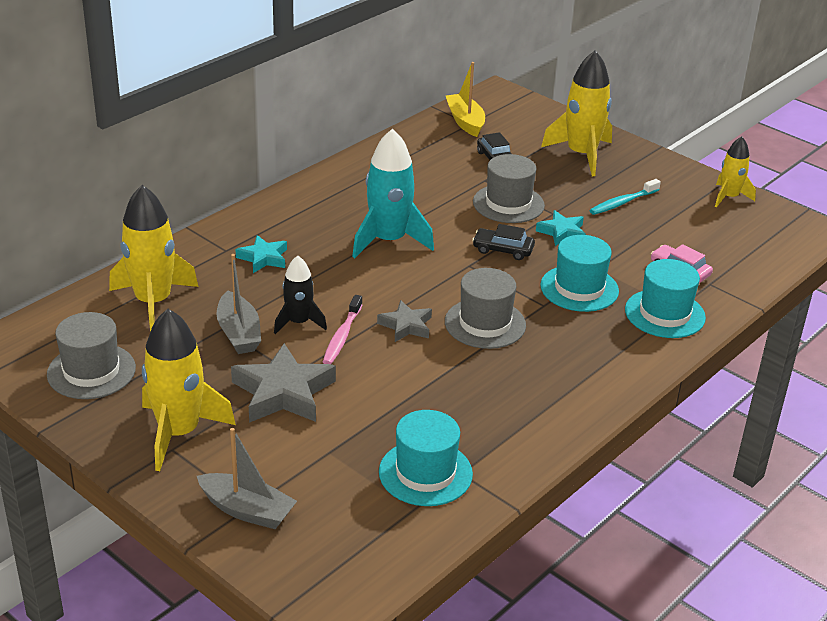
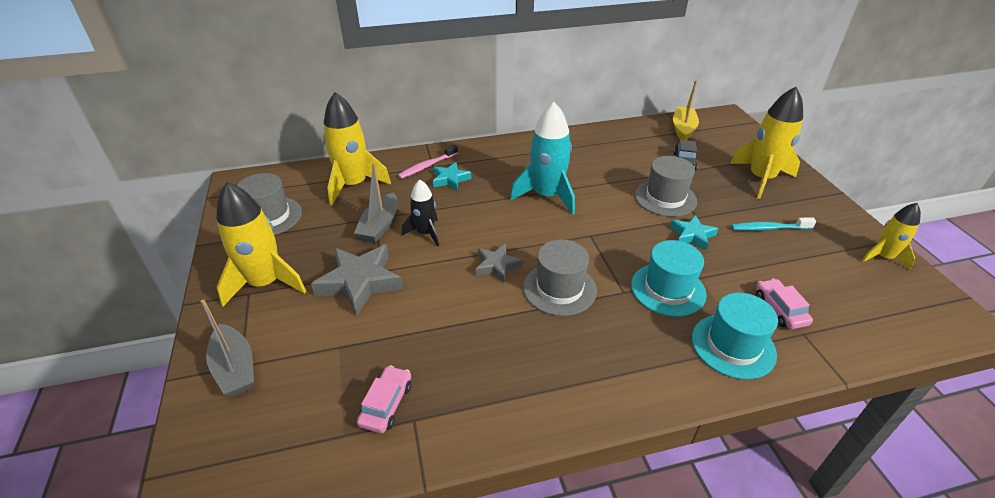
camera: 35 degrees right, 5 degrees up
(342, 336) = (443, 255): pink toothbrush -> pink toothbrush (427, 166)
(425, 473) = (386, 404): turquoise hat -> pink car
(503, 250) = (629, 232): black car -> none

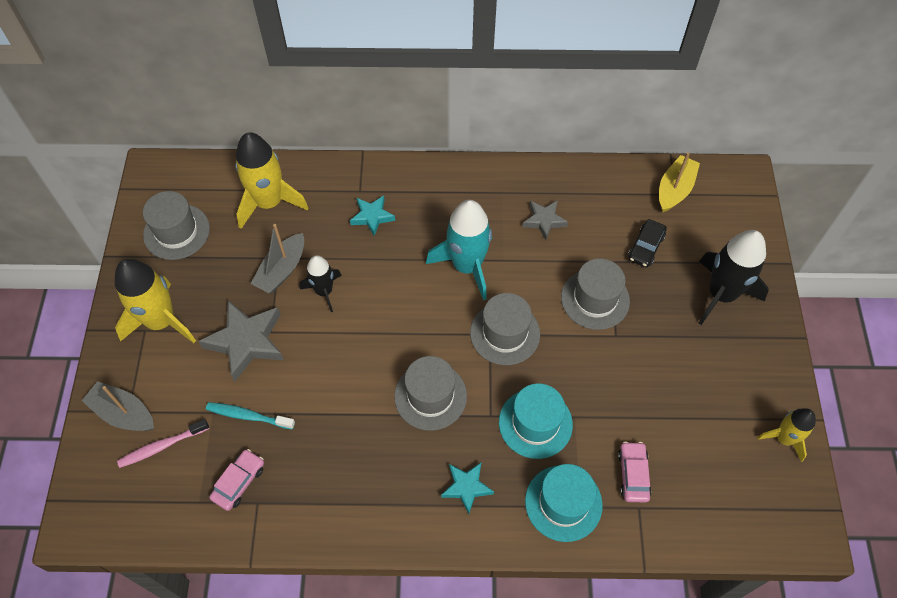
camera: 15 degrees right, 20 degrees up
(235, 368) = (123, 413): grey boat -> grey boat turned 135 degrees clockwise
(427, 166) = (353, 189): pink toothbrush -> pink toothbrush (162, 446)
(497, 266) = (380, 352): grey star -> grey star (544, 220)
(603, 232) = (505, 333): none -> grey hat
(692, 235) = (596, 360): turquoise star -> turquoise star (466, 487)
(761, 179) = (721, 294): yellow rocket -> black rocket
(768, 228) = (685, 370): turquoise toothbrush -> turquoise toothbrush (248, 416)

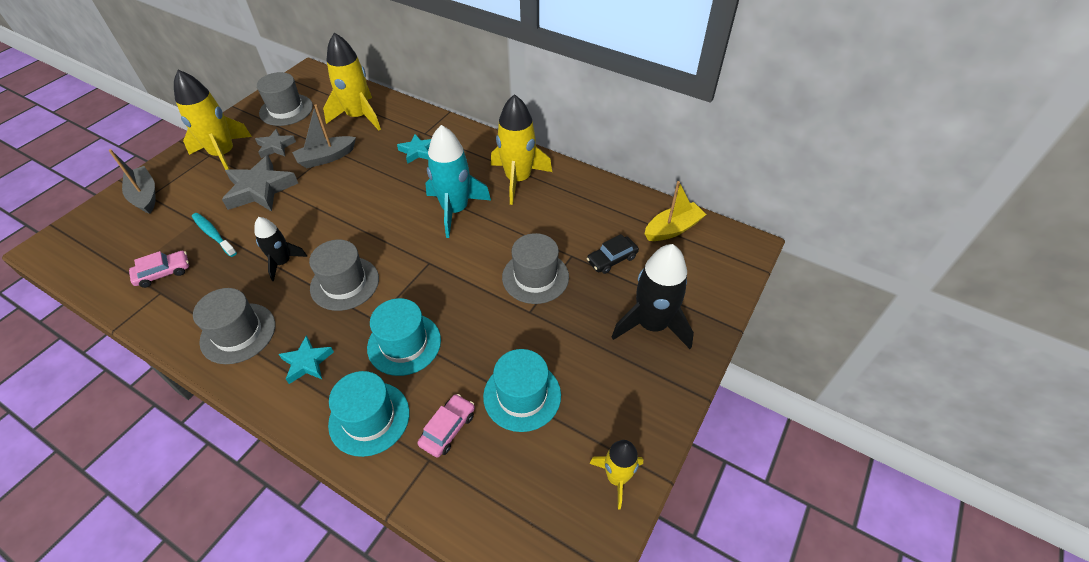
camera: 30 degrees right, 10 degrees down
(162, 446) = (144, 226): pink toothbrush -> none
(324, 291) = (340, 182): black rocket -> black rocket (283, 262)
(499, 202) = (518, 179): none -> yellow rocket
(505, 333) = (441, 267): grey hat -> grey hat (238, 333)
(544, 220) = (542, 205): grey star -> grey star (275, 147)
(667, 414) = (522, 395): none -> turquoise hat

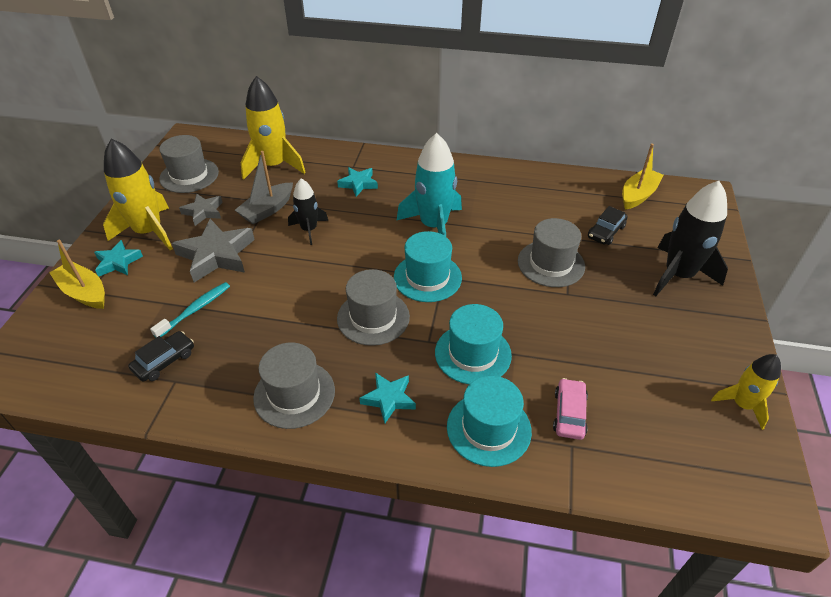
camera: 20 degrees left, 5 degrees down
(145, 196) = (84, 292): grey boat -> yellow boat
(163, 273) = (164, 361): pink car -> black car
(185, 176) = (118, 262): none -> turquoise star
(213, 234) = (195, 310): turquoise toothbrush -> turquoise toothbrush turned 105 degrees clockwise
(283, 262) = (293, 316): black rocket -> black rocket (309, 230)
(518, 179) = (473, 186): yellow rocket -> none
(522, 395) = (613, 365): turquoise hat -> turquoise hat (427, 277)

